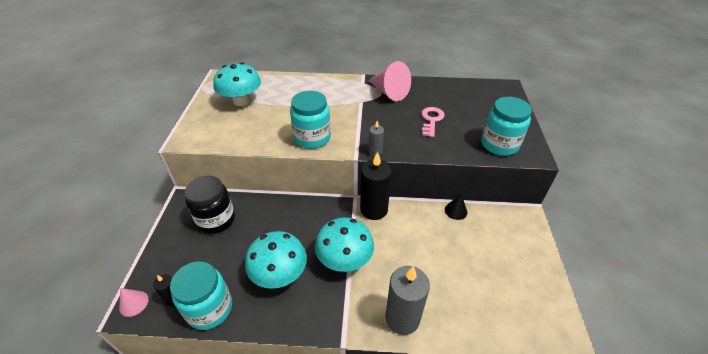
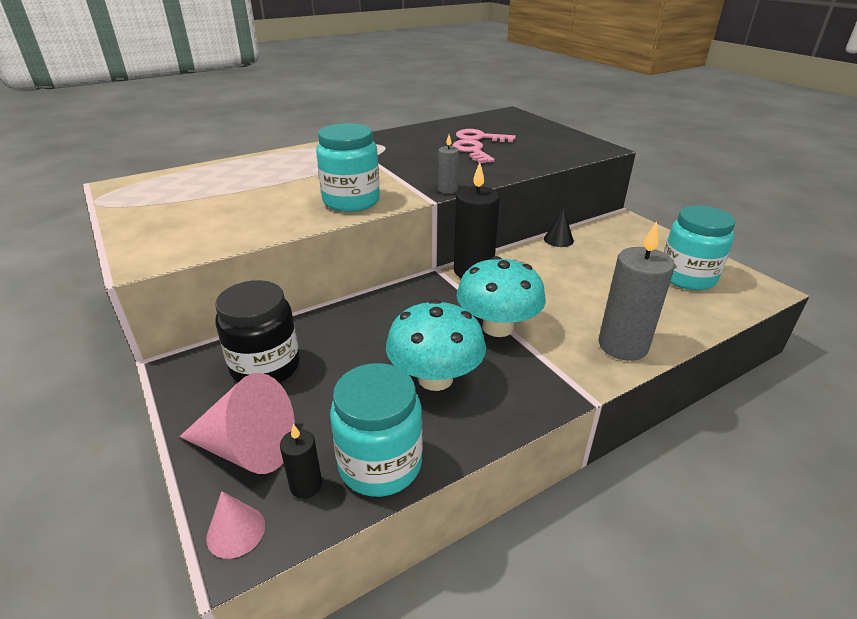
camera: 35 degrees left, 10 degrees down
(241, 101) = (190, 198): turquoise mushroom -> none
(389, 92) = (392, 143): pink cone -> pink cone (247, 448)
(452, 108) = (480, 137): none -> pink key
(499, 144) = (563, 150): turquoise jar -> turquoise jar (687, 277)

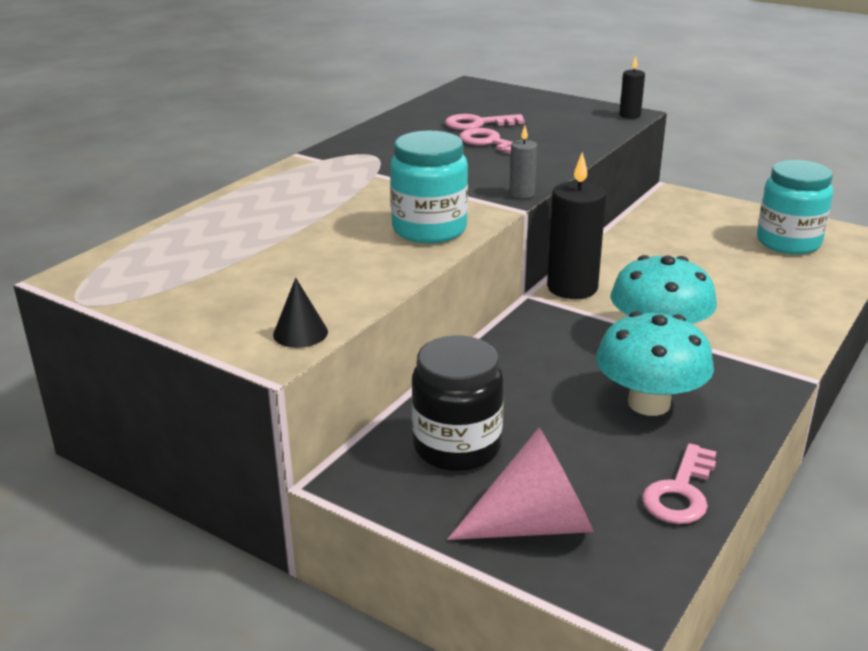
camera: 25 degrees left, 5 degrees down
(236, 531) = (611, 591): pink cone -> none
(306, 485) = (632, 533): black candle -> black candle (630, 115)
(380, 464) = (680, 492): turquoise jar -> pink key
(558, 240) = (627, 232): black cone -> black cone (300, 333)
(622, 345) = (790, 323): grey candle -> none

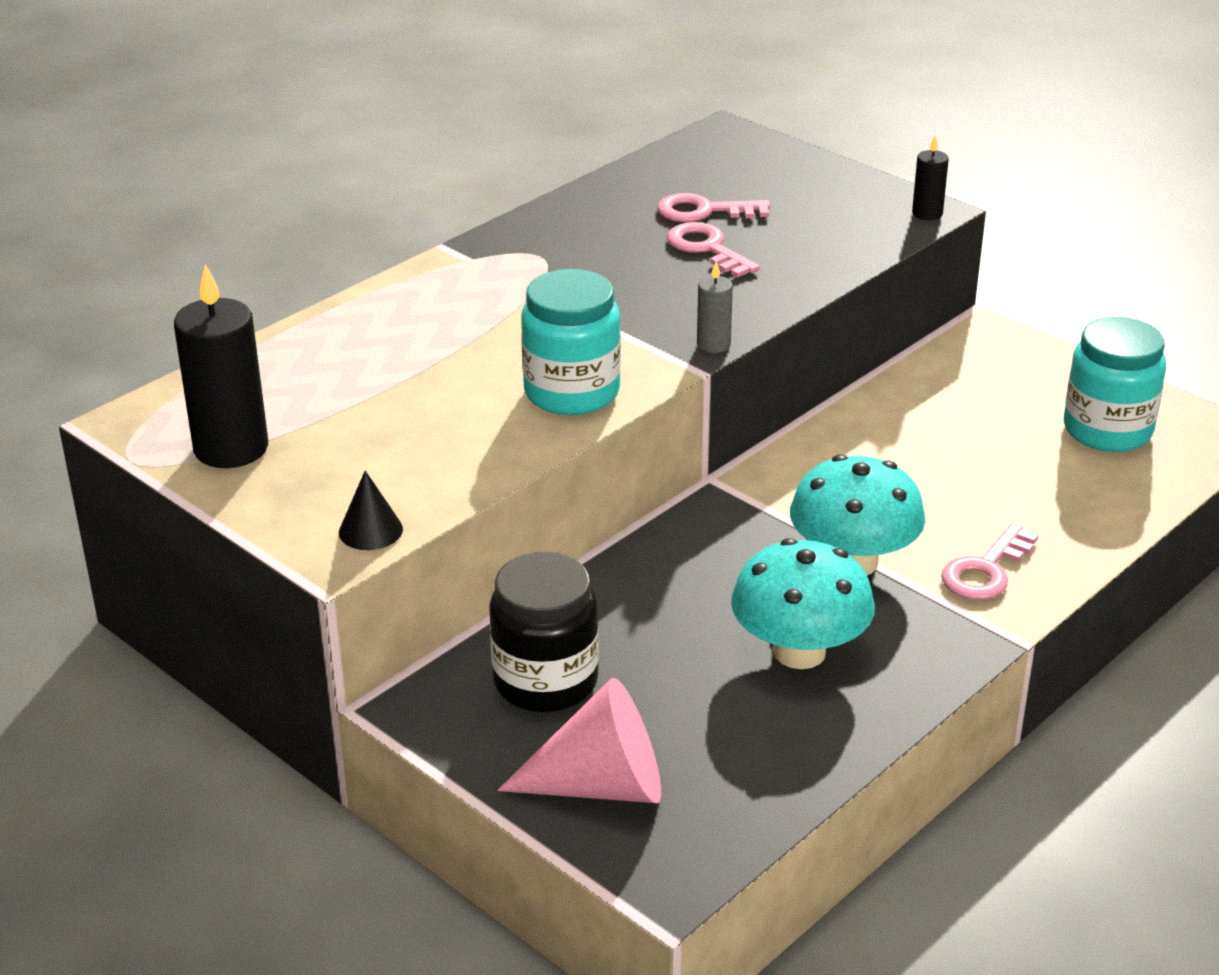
camera: 10 degrees right, 5 degrees up
(572, 288) = (773, 473): black candle -> black candle (231, 448)
(680, 492) = (785, 769): pink key -> pink key (985, 571)

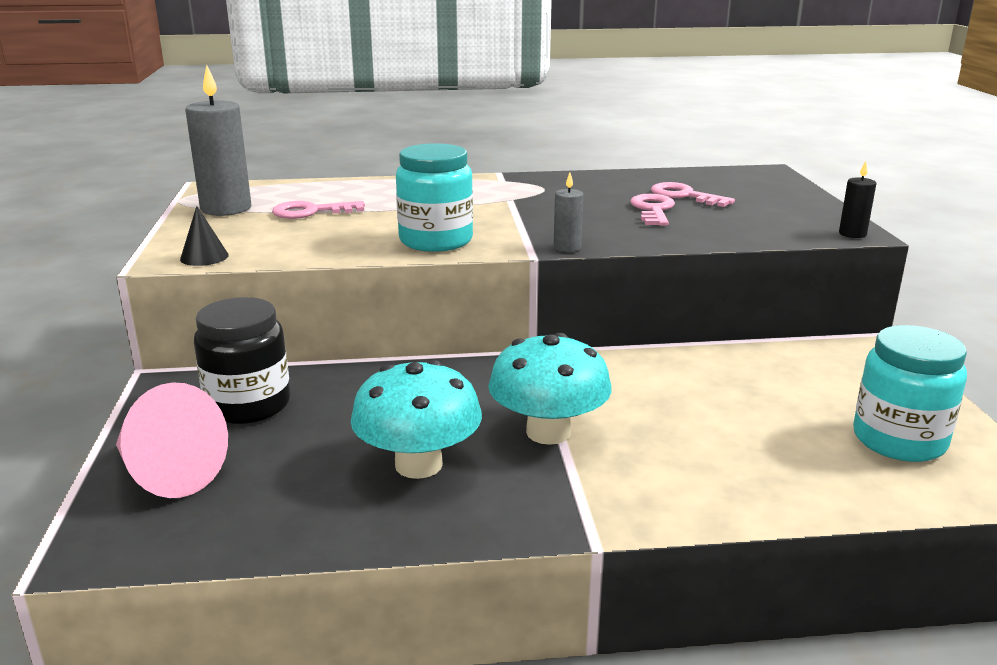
camera: 40 degrees right, 10 degrees down
(231, 448) = (226, 208): black candle -> grey candle
(985, 571) = (641, 482): pink key -> pink key (311, 212)

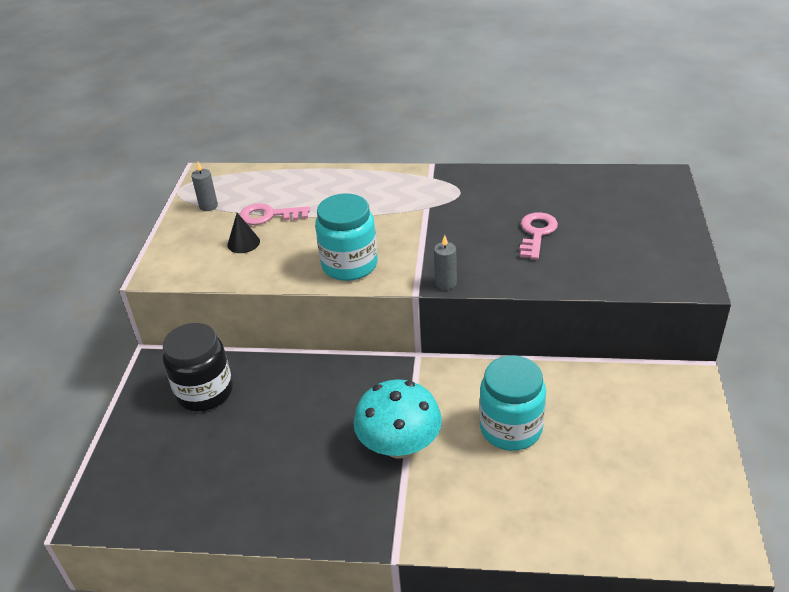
camera: 15 degrees right, 15 degrees up
(167, 473) = (142, 452): pink cone -> none
(204, 257) = (180, 272): black cone -> black cone (243, 243)
(226, 208) = (208, 206): grey candle -> grey candle, size x0.49
(418, 465) = (302, 466): turquoise mushroom -> none
(684, 196) = (572, 213): pink key -> none
(852, 234) = (689, 284): black candle -> none
(899, 440) = (655, 488): turquoise jar -> turquoise jar (511, 428)

